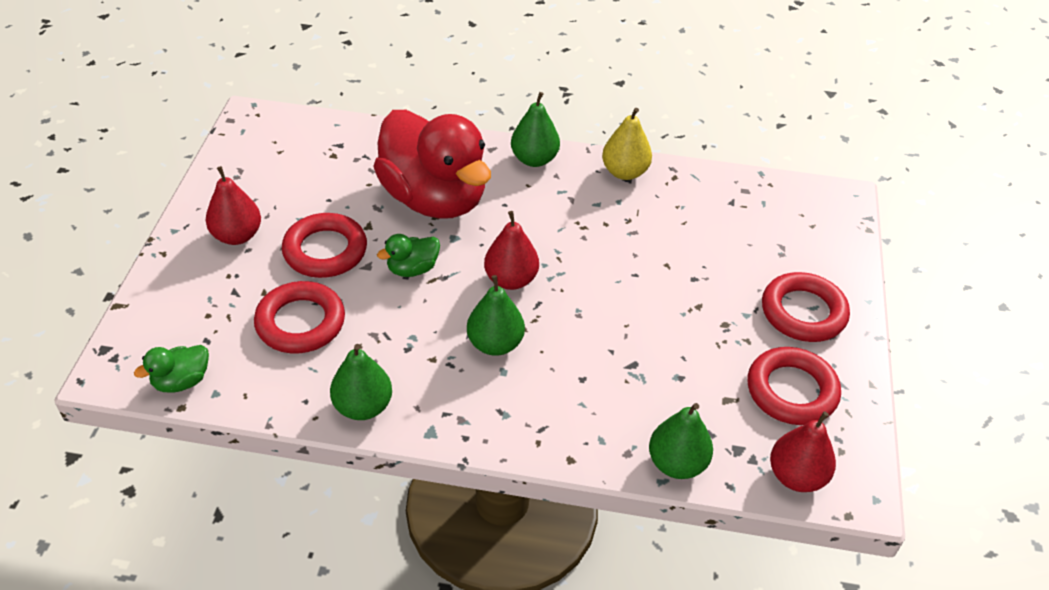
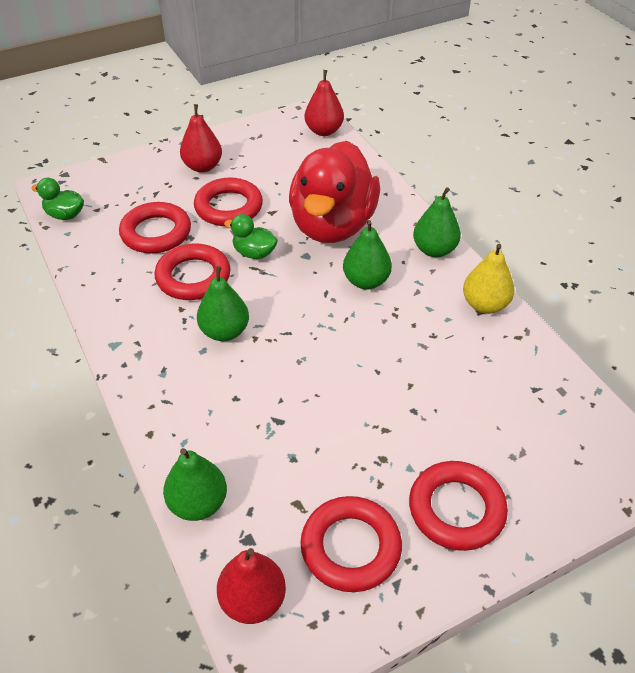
camera: 55 degrees right, 0 degrees up
(363, 406) = (109, 300): green pear -> green pear (366, 281)
(398, 328) = (193, 277): none -> red ring
(511, 279) = (296, 305): red pear -> red pear (324, 131)

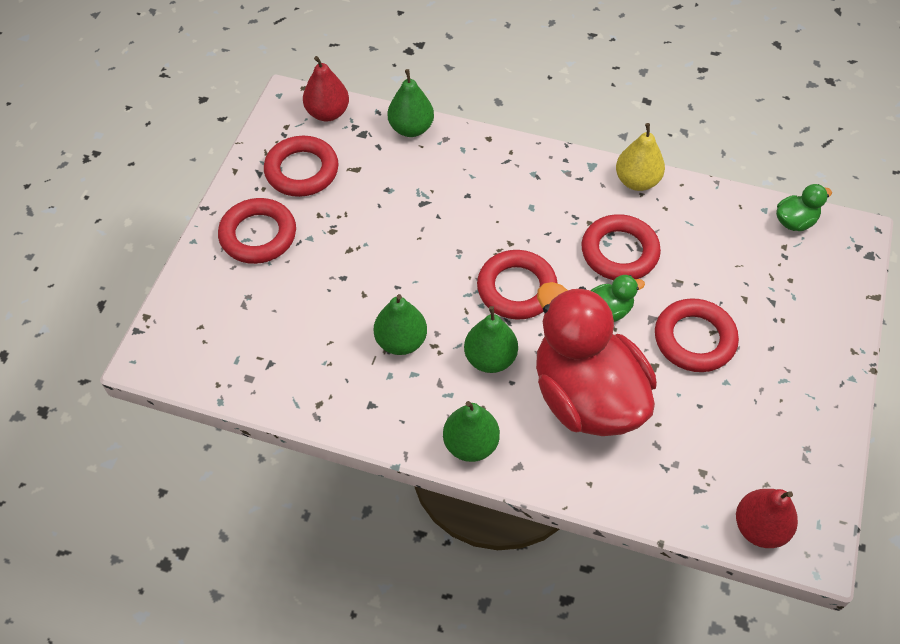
camera: 135 degrees right, 10 degrees up
(156, 233) = (706, 265): red ring -> red ring (516, 289)
(203, 167) = (786, 365): red pear -> none
(225, 332) = (536, 230): green pear -> green pear (401, 341)
(485, 305) = (372, 415): yellow pear -> yellow pear (637, 181)

